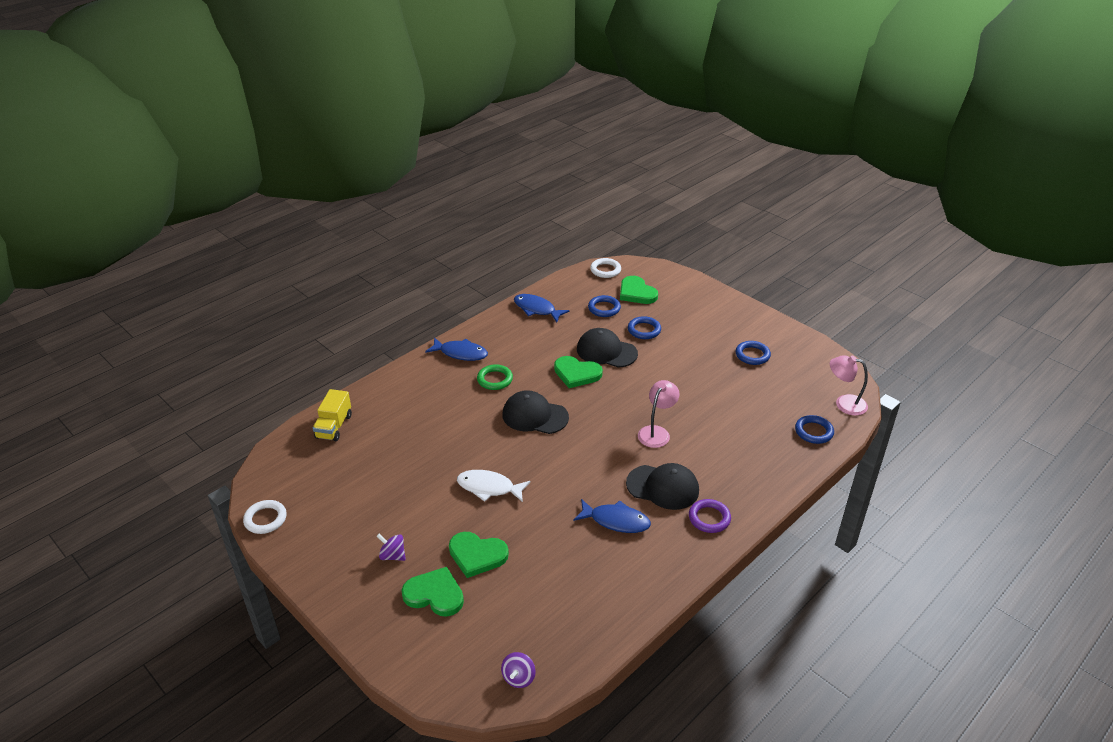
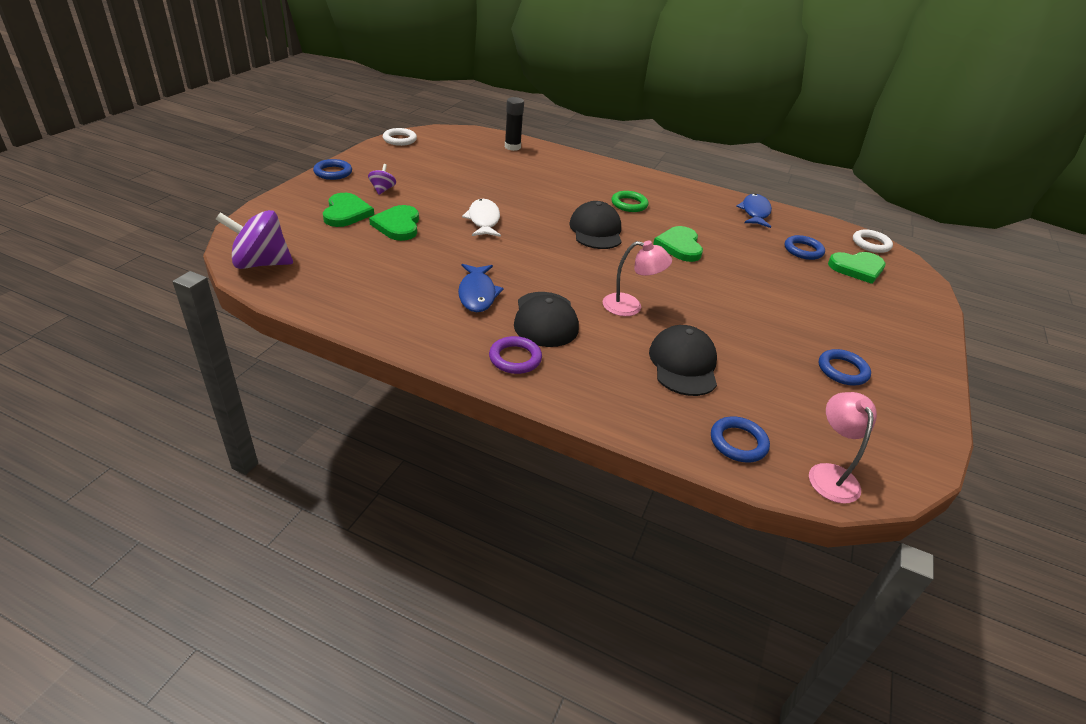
camera: 65 degrees right, 0 degrees up
(334, 426) = (512, 147): yellow truck -> black glue stick
(461, 353) = (649, 184): blue fish -> none
(518, 677) = (261, 263): purple spinning top -> purple spinning top, size x1.97
(606, 351) = (733, 260): black cap -> black cap (683, 364)
(636, 293) = (857, 268): green heart -> green heart turned 135 degrees counterclockwise
(644, 330) = (796, 280): blue ring -> blue ring (333, 172)

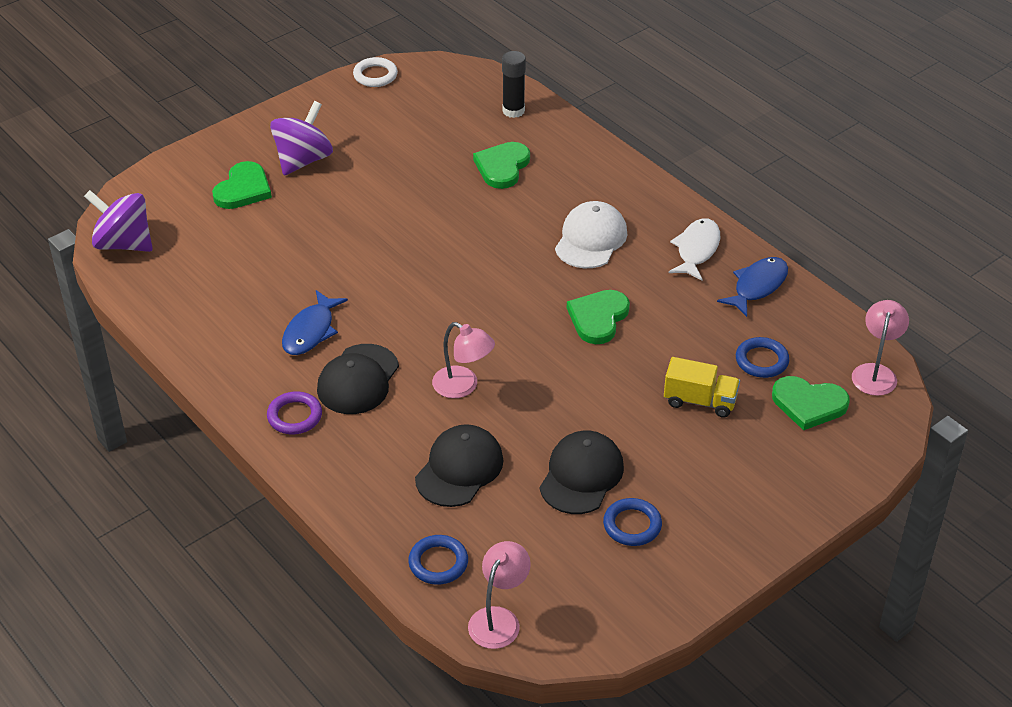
camera: 30 degrees right, 5 degrees up
(333, 172) = (263, 122): blue ring -> none
(382, 190) = (303, 160): purple spinning top -> purple spinning top, size x1.97
(398, 225) = (287, 219): green heart -> green heart (502, 167)
(483, 220) = (388, 229): white fish -> white fish (696, 250)
(596, 230) = (512, 273): black cap -> black cap (581, 475)
(629, 204) = (591, 239): green ring -> white cap
(794, 280) = (700, 401): none -> yellow truck
(871, 244) = (875, 372): white ring -> pink lamp

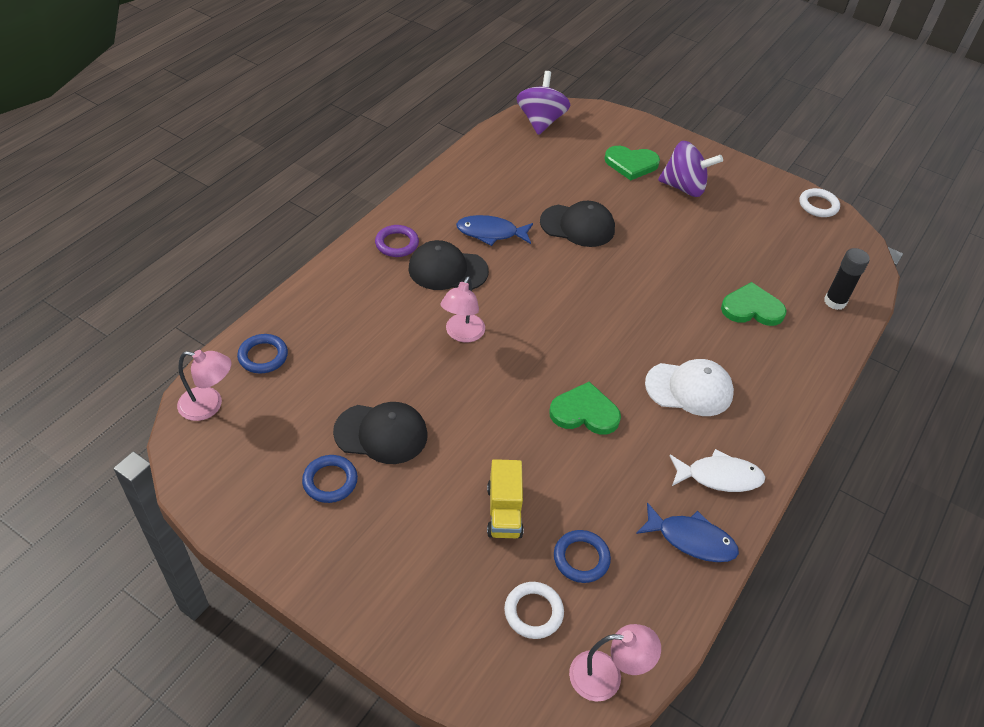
camera: 70 degrees right, 5 degrees up
(459, 469) = (367, 350): black cap -> black cap (577, 226)
(809, 404) = (533, 612): green heart -> white ring

